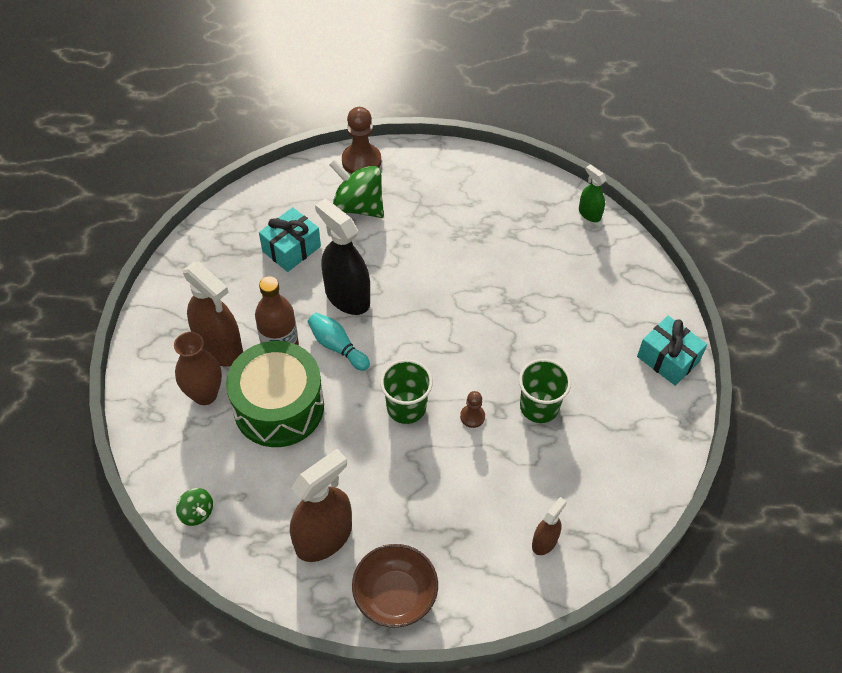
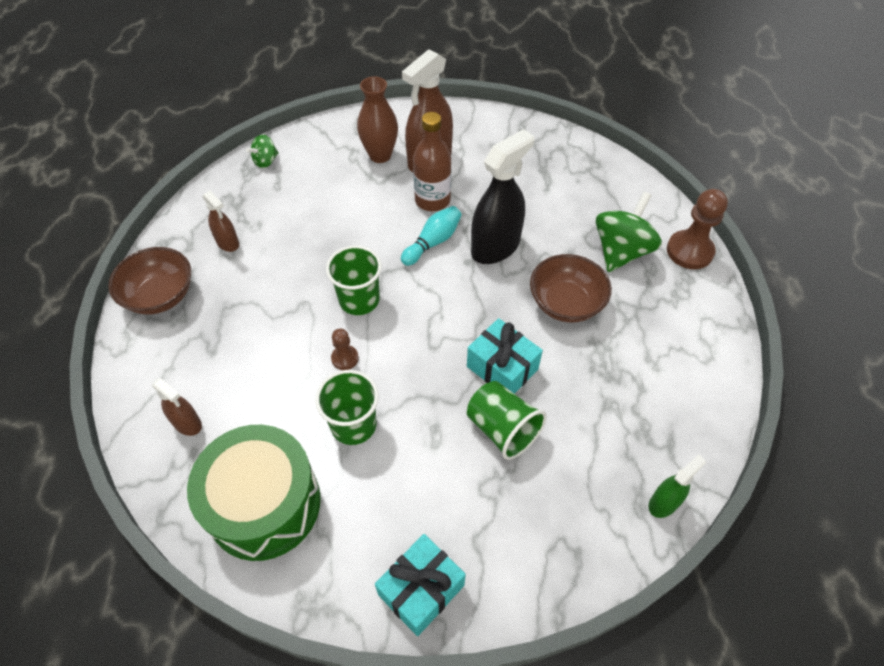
camera: 90 degrees right, 0 degrees up
(279, 407) = (365, 204): green drum -> green drum (264, 504)
(291, 249) = (552, 201): turquoise gift -> turquoise gift (502, 368)
(324, 537) = (228, 243): brown spray bottle -> brown spray bottle, size x0.52
(414, 251) = (566, 303): none -> brown bowl
(537, 303) = (502, 429): none -> green cup

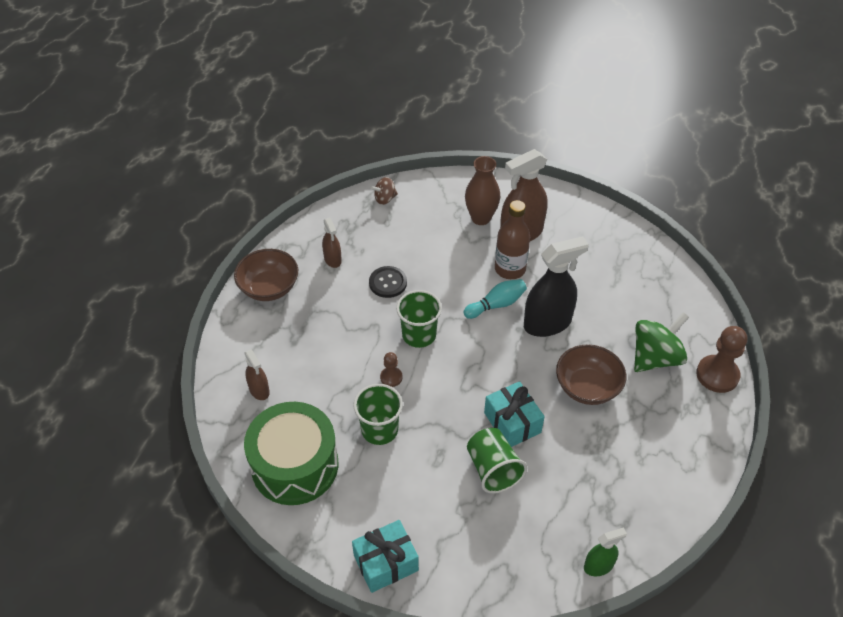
camera: 20 degrees right, 5 degrees down
(265, 161) = (385, 199): green spinning top -> brown spinning top
(302, 251) = (388, 283): none -> black button

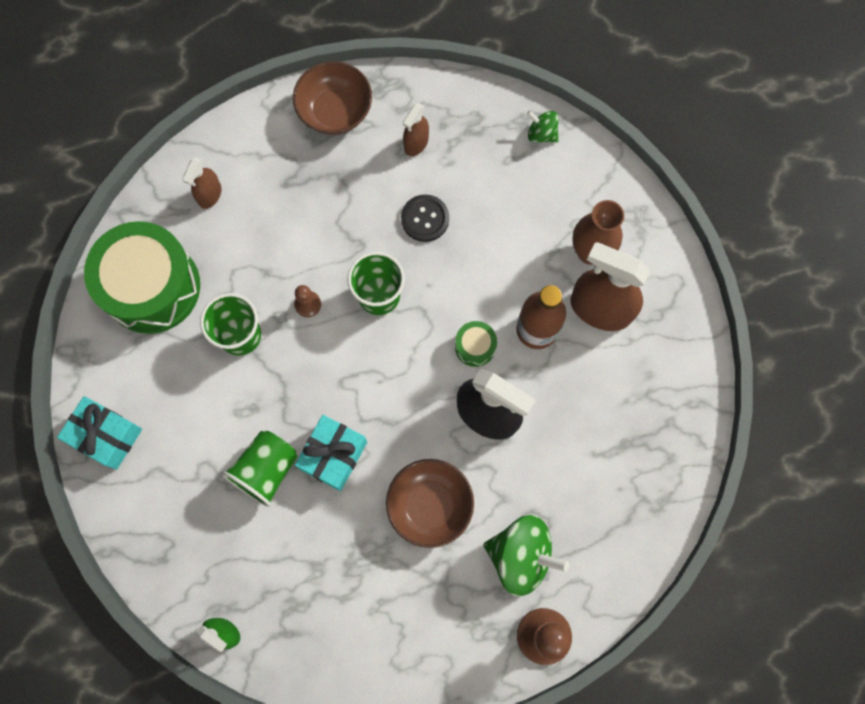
camera: 55 degrees right, 25 degrees up
(385, 199) = (541, 134): brown spinning top -> green spinning top
(496, 305) = (475, 347): turquoise bowling pin -> green drum

